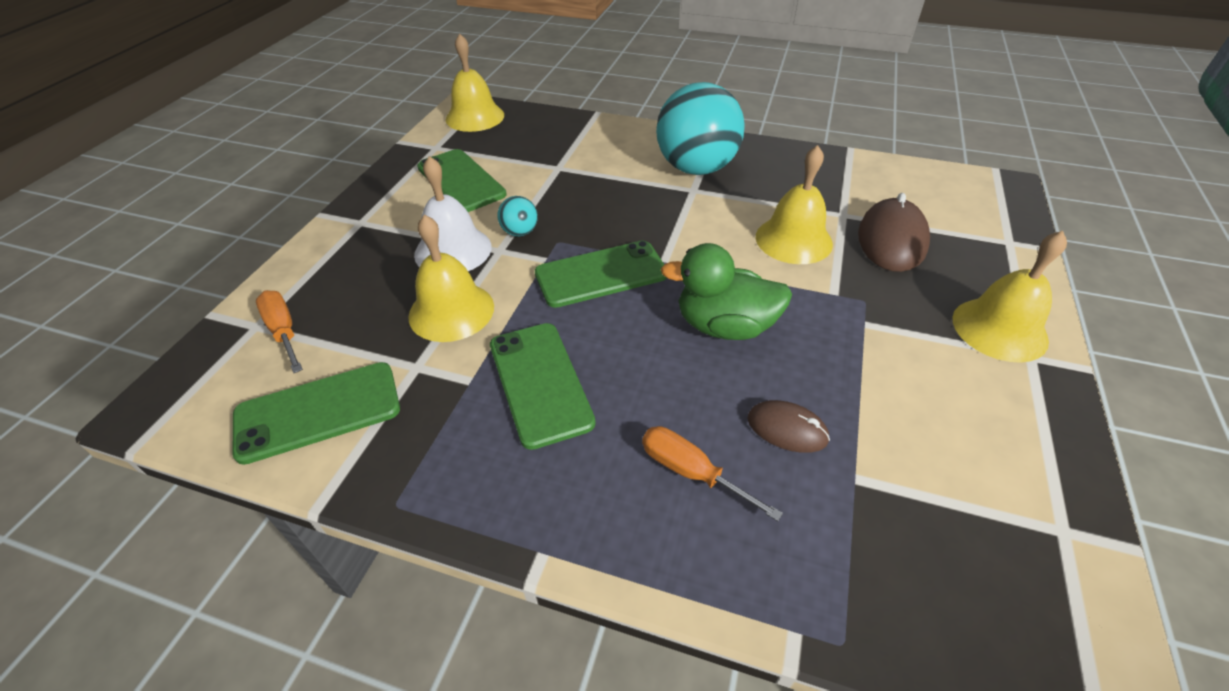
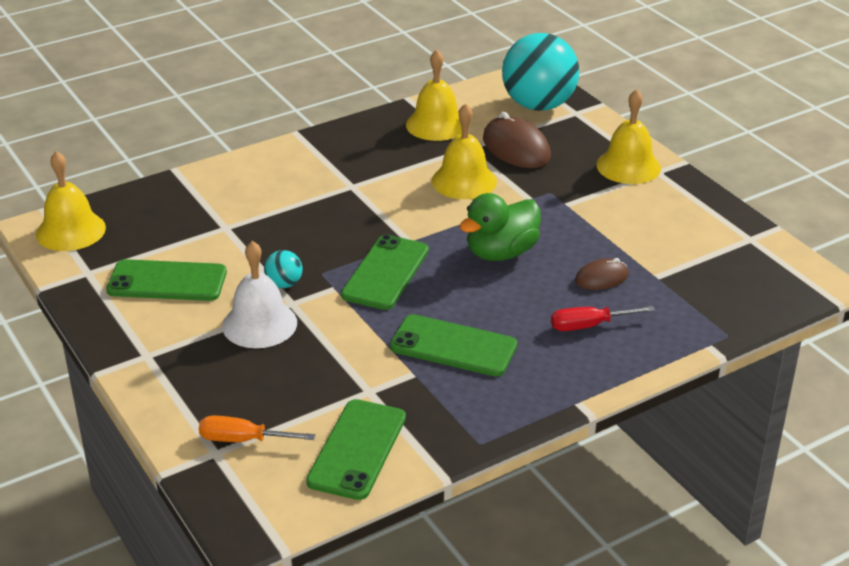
camera: 50 degrees left, 10 degrees down
(451, 311) = (331, 353): yellow bell -> yellow bell (436, 124)
(691, 472) = (589, 326): orange screwdriver -> red screwdriver
(696, 168) = (328, 170): turquoise ball -> turquoise ball (538, 105)

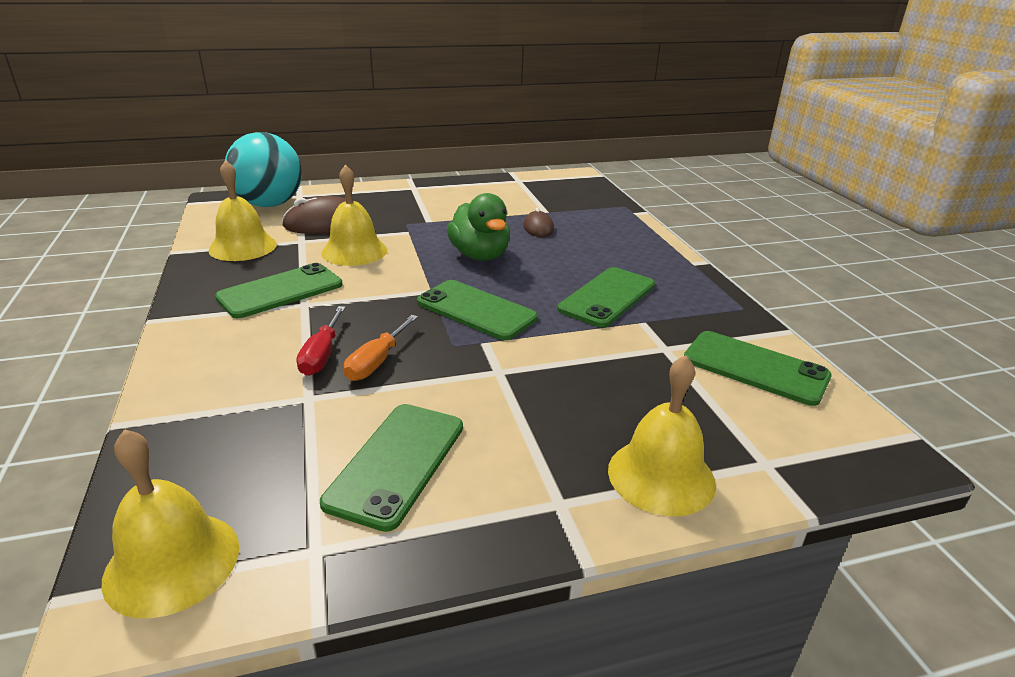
camera: 75 degrees left, 5 degrees down
(243, 440) = (742, 439): orange screwdriver -> orange screwdriver (377, 362)
(259, 324) = (529, 398): white bell -> none
(284, 284) = (460, 371): turquoise ball -> none
(367, 168) = (280, 291): none -> green phone
(589, 326) = (598, 242): red screwdriver -> red screwdriver (322, 355)
(628, 166) = (397, 194): yellow bell -> yellow bell (661, 476)

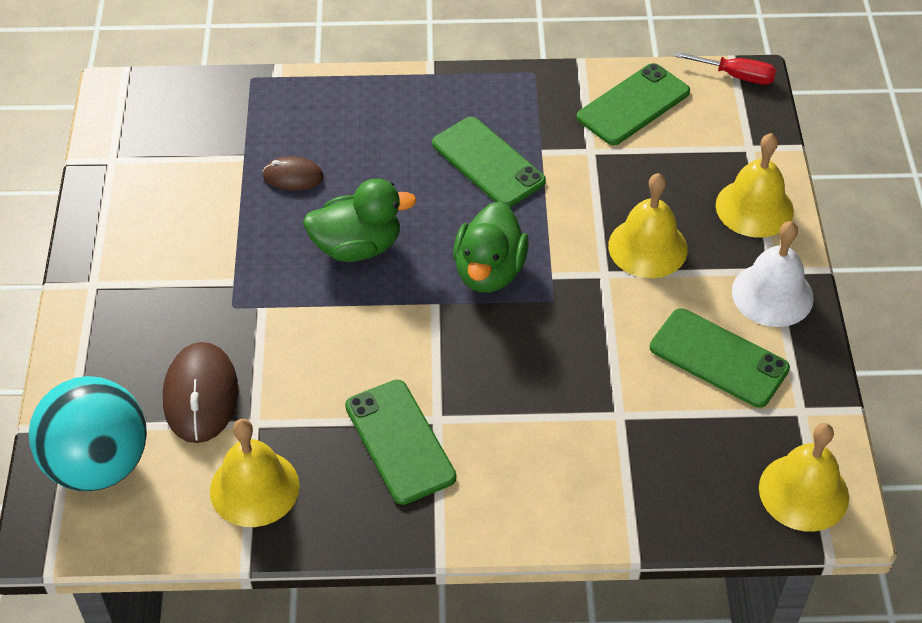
camera: 75 degrees left, 20 degrees up
(322, 355) = (549, 404): red screwdriver -> red screwdriver (736, 76)
(354, 251) = (307, 367): yellow bell -> yellow bell (647, 247)
(377, 362) = (570, 361): orange screwdriver -> none
(476, 310) = (489, 271): green phone -> green duck
(516, 505) = (772, 294): none -> white bell

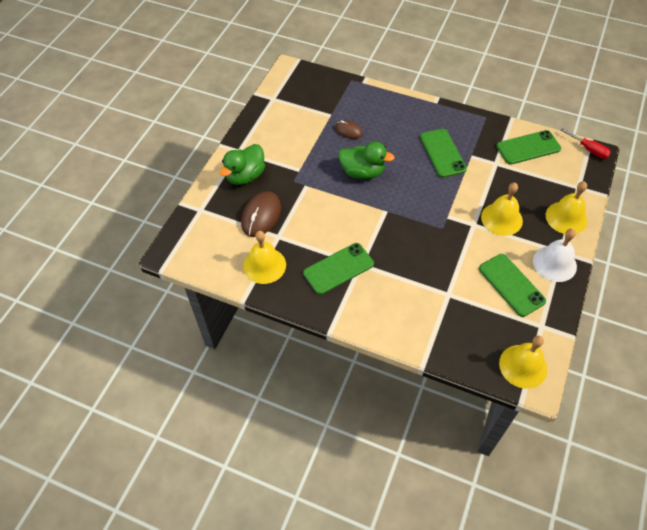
camera: 25 degrees right, 5 degrees up
(98, 464) = (204, 230): turquoise ball -> none
(399, 442) = (338, 268): green phone -> green phone turned 60 degrees clockwise
(489, 271) = (418, 204): green duck -> green duck (245, 176)

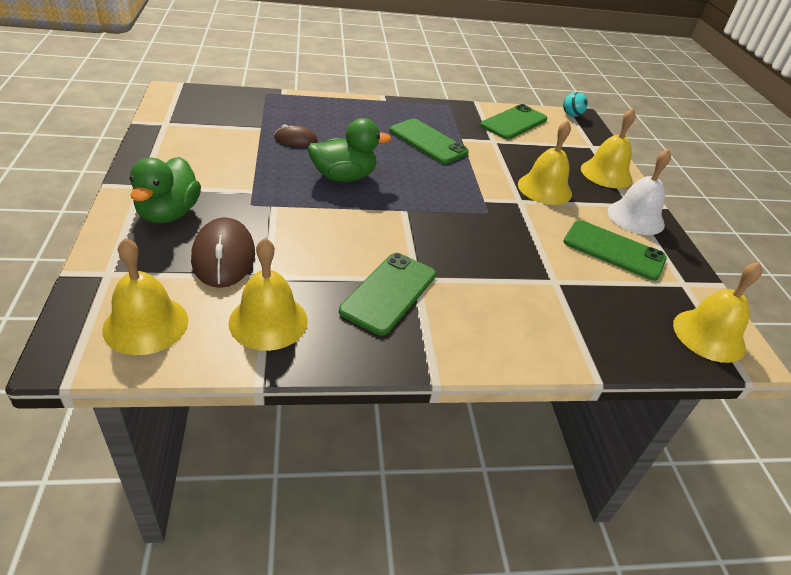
camera: 35 degrees left, 15 degrees down
(206, 247) = (146, 324): none -> yellow bell
(589, 150) = (571, 115): red screwdriver -> turquoise ball

